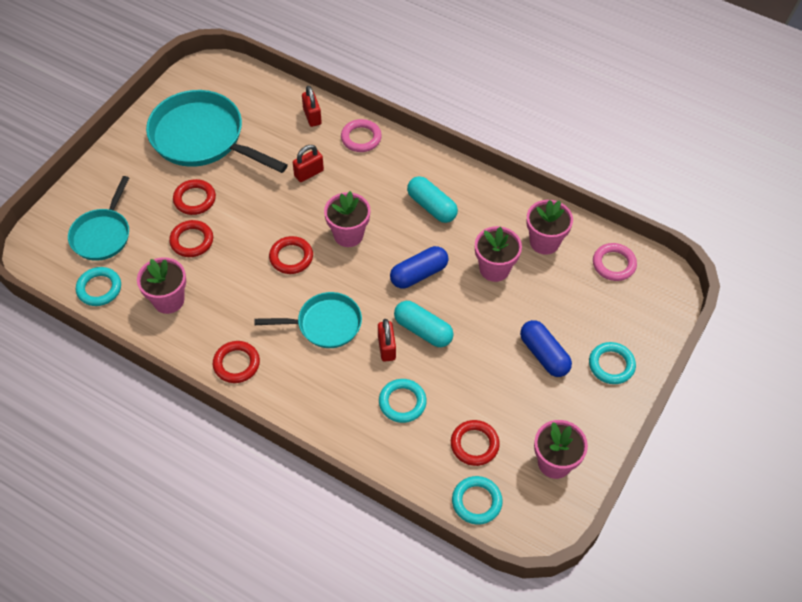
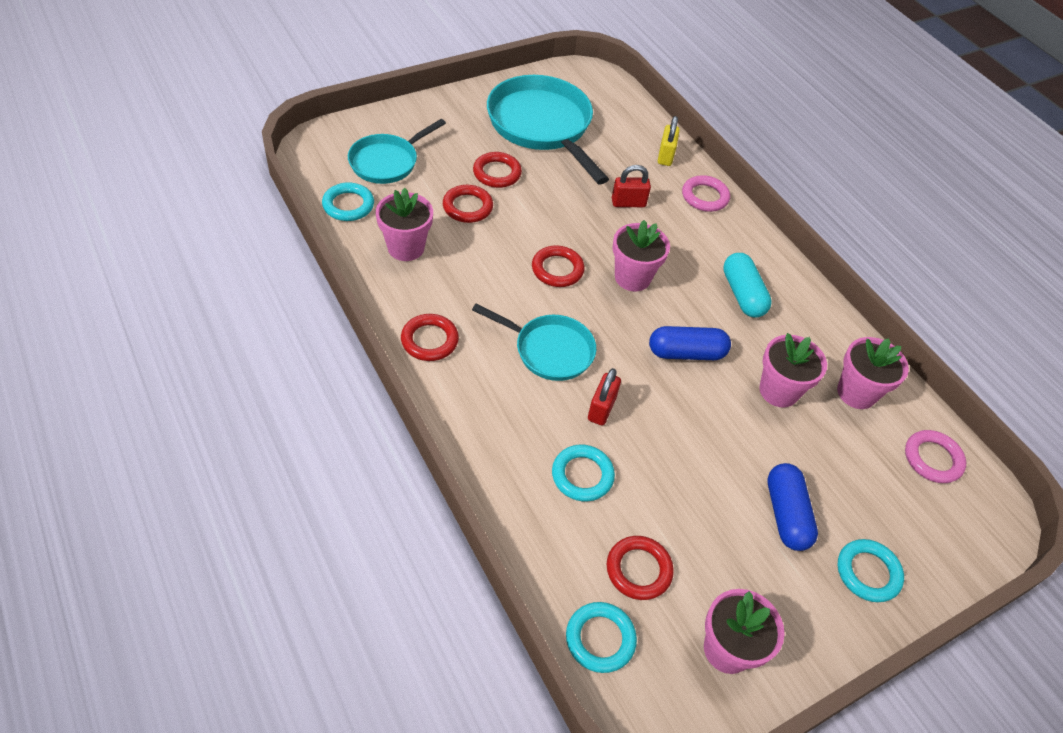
camera: 25 degrees right, 5 degrees down
(312, 116) = (665, 156): red padlock -> yellow padlock
(423, 330) = (655, 412): turquoise capsule -> none

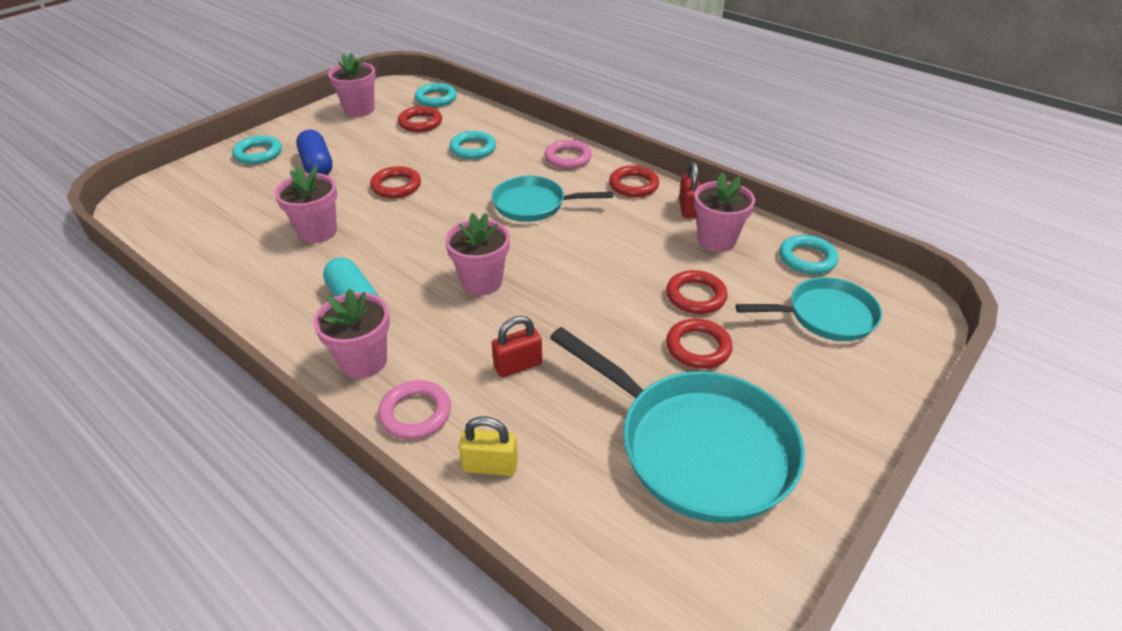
camera: 165 degrees right, 10 degrees down
(387, 162) = (825, 316): turquoise pan -> turquoise pan turned 60 degrees clockwise
(557, 269) = (562, 266): red ring -> red ring (396, 186)
(601, 408) = (473, 182): red padlock -> red padlock (688, 208)
(665, 156) = (490, 466): yellow padlock -> yellow padlock turned 75 degrees counterclockwise
(686, 353) = (410, 235): blue capsule -> none
(856, 393) = (237, 250): pink flower pot -> pink flower pot (363, 361)
(932, 459) = (176, 222): pink ring -> pink ring (568, 158)

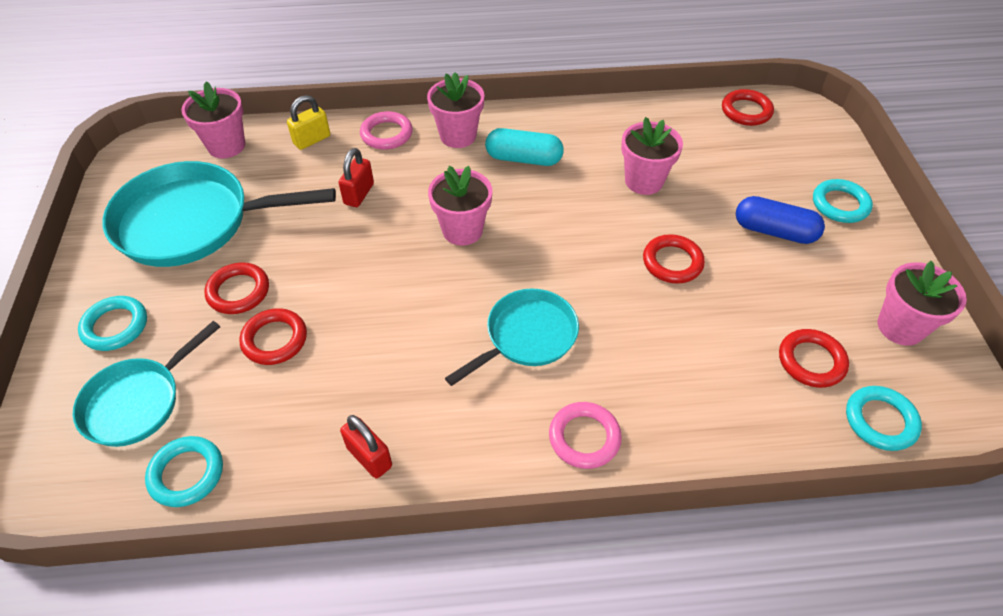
camera: 135 degrees right, 10 degrees up
(473, 149) = (695, 366): turquoise ring -> turquoise ring (115, 326)
(633, 185) = (463, 450): red ring -> red ring (746, 111)
(716, 240) = (302, 428): pink flower pot -> pink flower pot (226, 146)

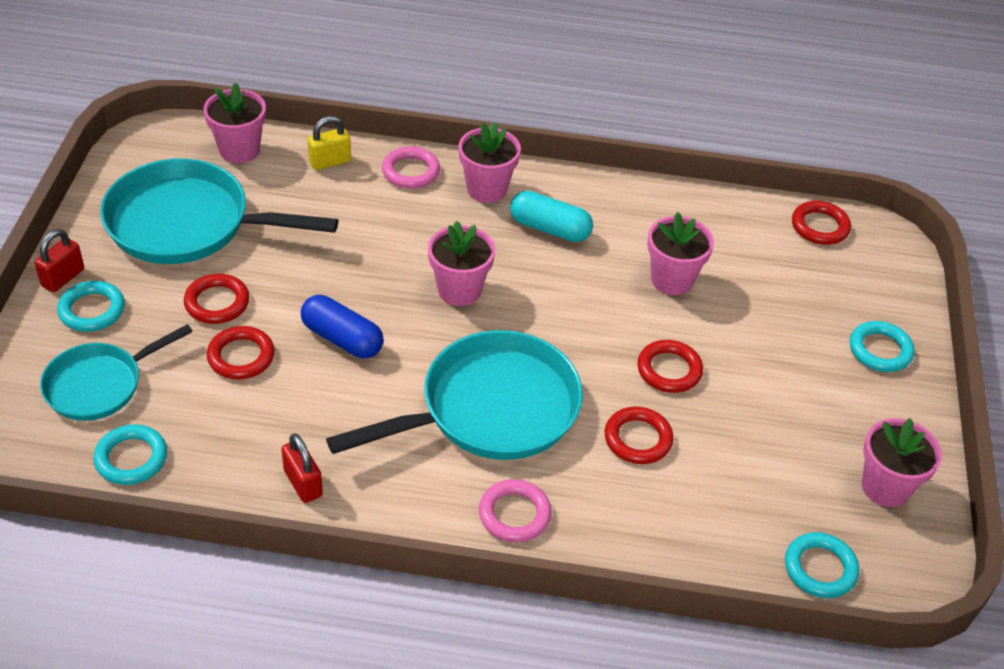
camera: 10 degrees right, 5 degrees down
(359, 194) = (363, 230): red padlock -> red padlock (63, 278)
(527, 336) = (490, 409): turquoise pan -> turquoise pan, size x1.67
(774, 231) = (793, 362): blue capsule -> blue capsule (342, 339)
(811, 361) = (774, 498): red ring -> red ring (638, 439)

